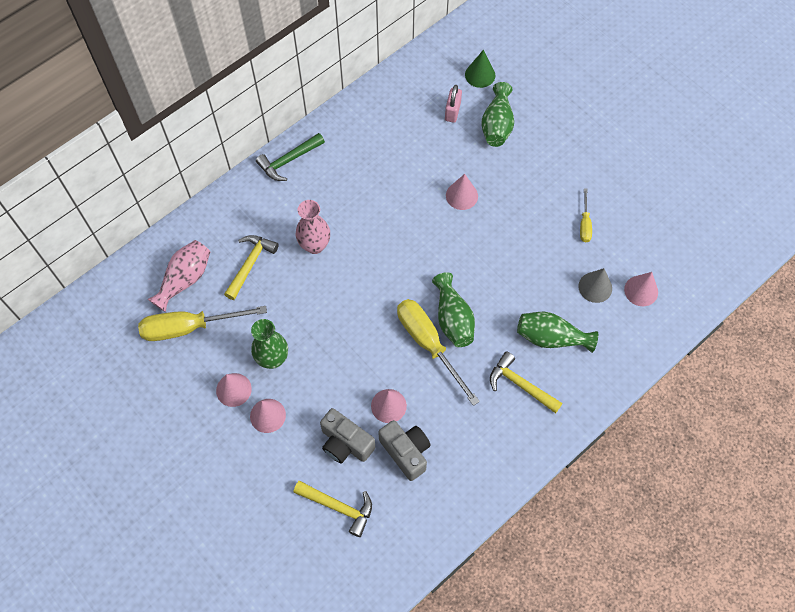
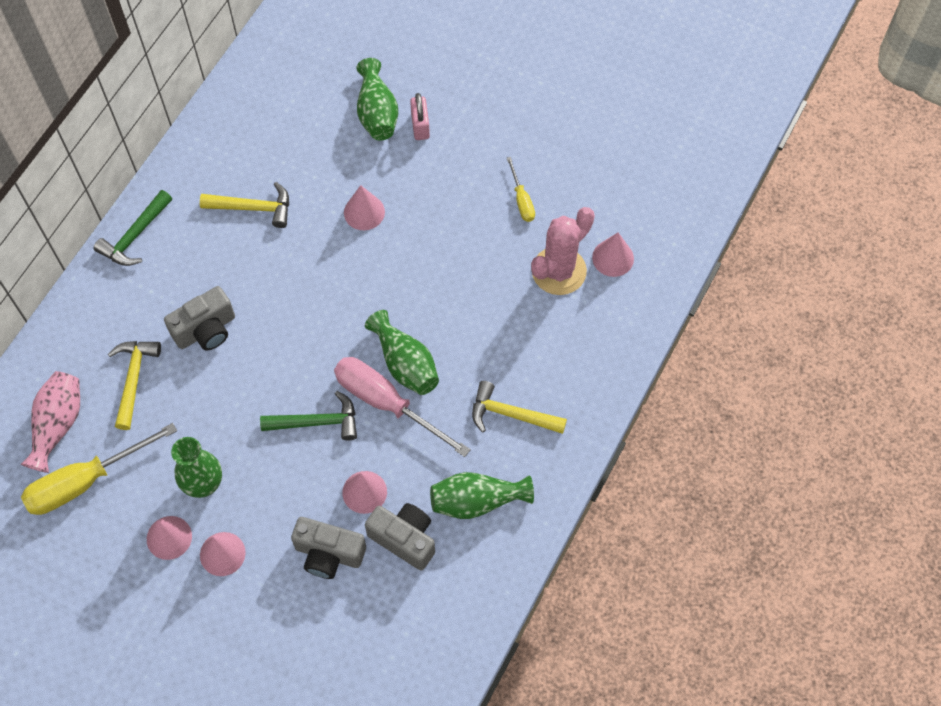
camera: 20 degrees left, 0 degrees up
(315, 245) = (206, 330): pink vase -> grey camera
(338, 507) = (347, 631): yellow hammer -> yellow hammer (253, 208)
(371, 341) = (317, 422): none -> green hammer
(428, 344) = (386, 403): yellow screwdriver -> pink screwdriver
(452, 111) = (317, 112): pink padlock -> pink padlock (420, 126)
(480, 75) = (335, 57): green cone -> none
(551, 338) = (528, 347): green vase -> green vase (477, 501)
(595, 287) = (559, 271): grey cone -> pink cactus

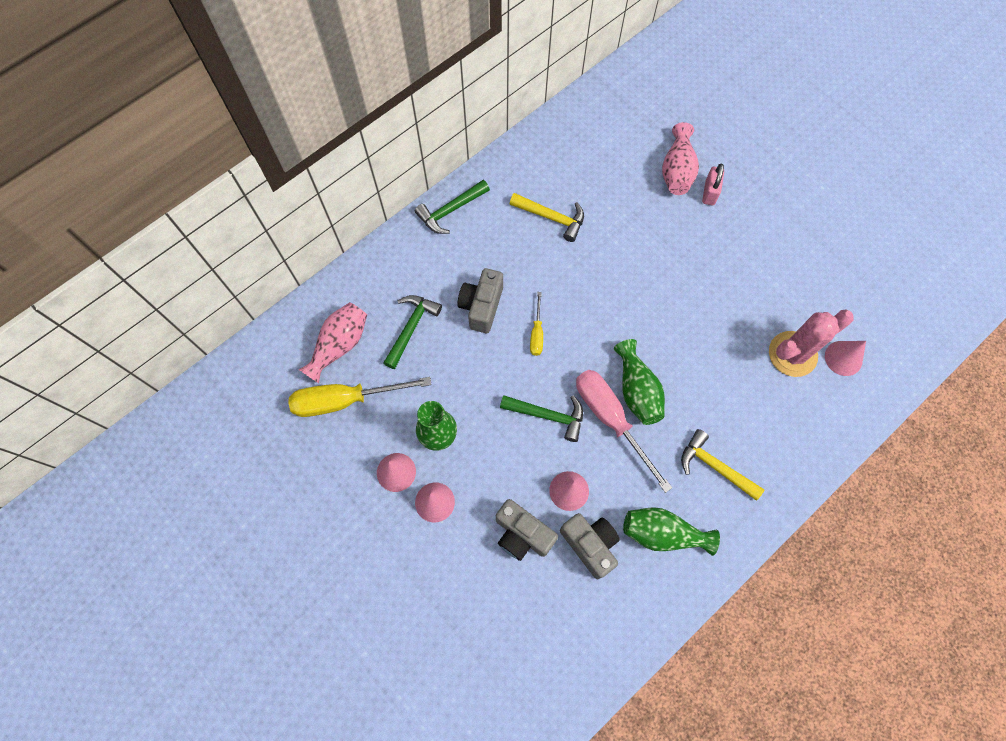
camera: 20 degrees right, 5 degrees up
(133, 379) = (411, 328): yellow hammer -> green hammer
(206, 330) = (481, 306): grey camera -> grey camera turned 120 degrees clockwise
(364, 212) = (641, 250): pink cone -> none
(377, 113) = (677, 171): green vase -> pink vase
(521, 200) = (777, 282): yellow screwdriver -> yellow screwdriver (537, 333)

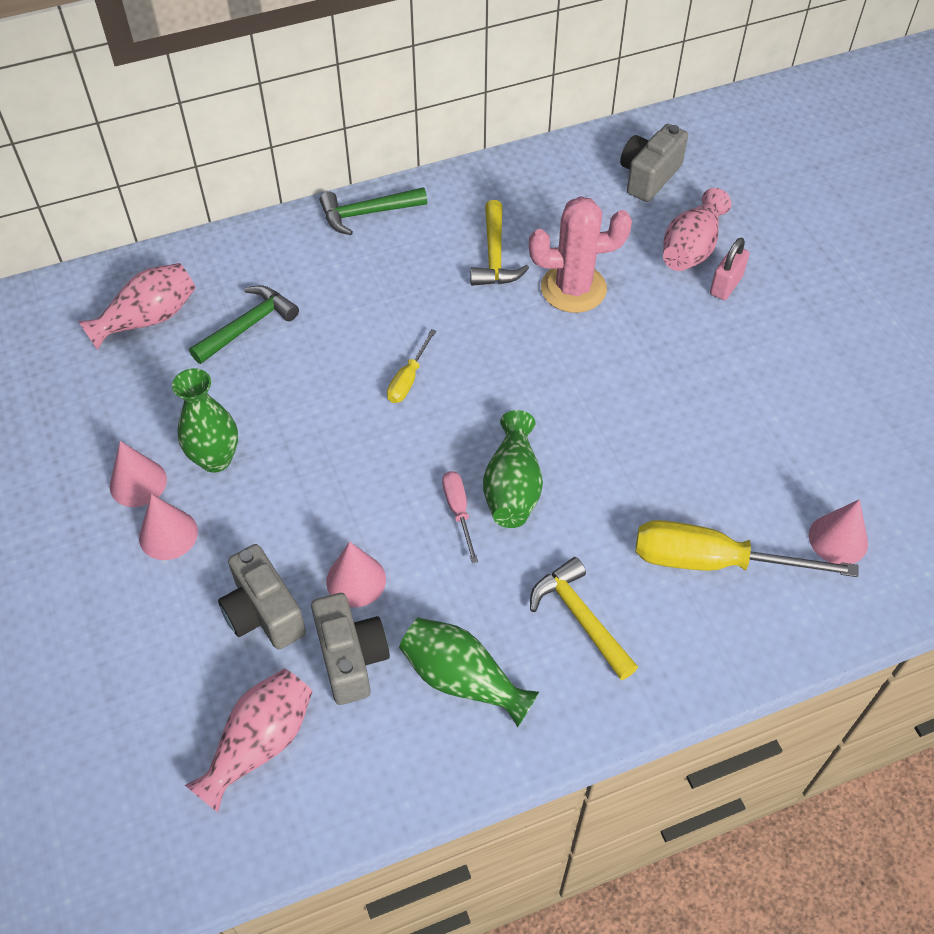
camera: 20 degrees right, 15 degrees down
(345, 400) = (120, 381): yellow screwdriver -> yellow screwdriver (713, 562)
(481, 306) = (351, 328): grey camera -> grey camera (649, 177)
(548, 415) = (373, 480): green hammer -> none
(552, 218) = (495, 256): yellow hammer -> yellow hammer turned 45 degrees clockwise
(561, 621) = (260, 744): none -> pink vase
(611, 419) = (458, 511): pink screwdriver -> pink screwdriver, size x0.50
(792, 354) = (762, 511): pink cactus -> pink cactus (573, 288)

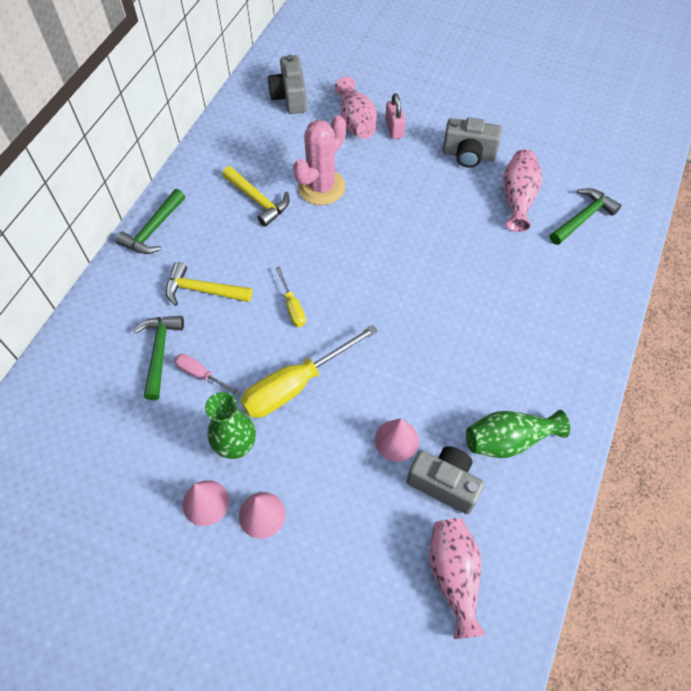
camera: 45 degrees left, 5 degrees up
(148, 319) = (87, 400): pink vase -> pink vase (517, 198)
(264, 613) = (370, 505): grey camera -> grey camera (468, 155)
(458, 511) = (404, 355): pink screwdriver -> pink screwdriver (201, 374)
(512, 487) = (415, 319): green vase -> none
(580, 618) = (523, 356): yellow hammer -> yellow hammer (203, 290)
(713, 562) = (546, 275): yellow screwdriver -> yellow screwdriver (296, 385)
(838, 539) = (583, 218): pink cone -> green hammer

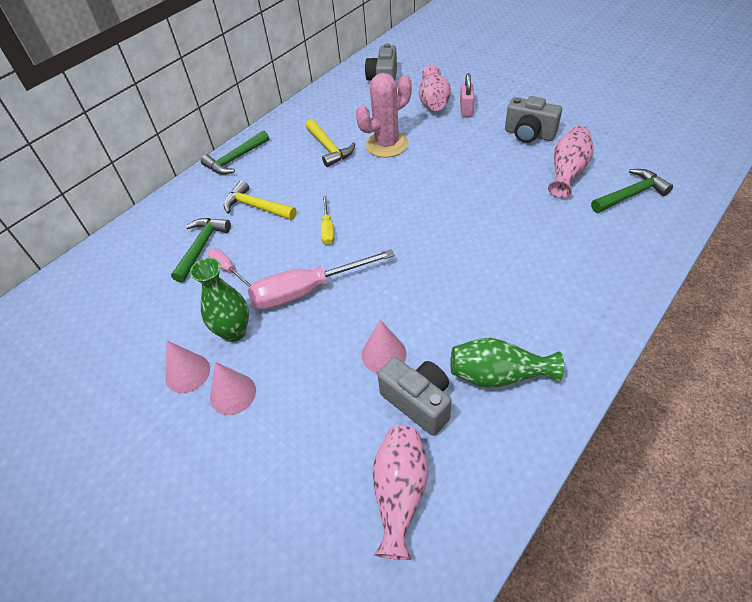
camera: 20 degrees right, 10 degrees down
(296, 385) = (306, 291): yellow screwdriver -> pink screwdriver

